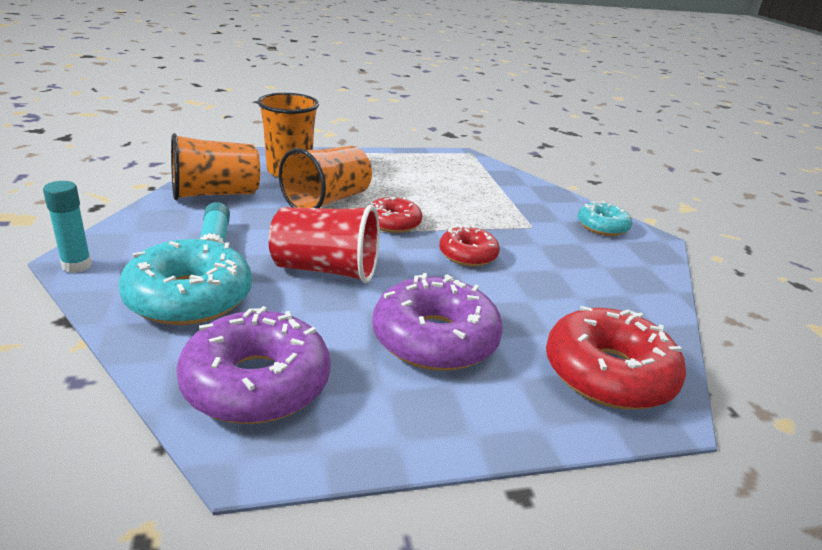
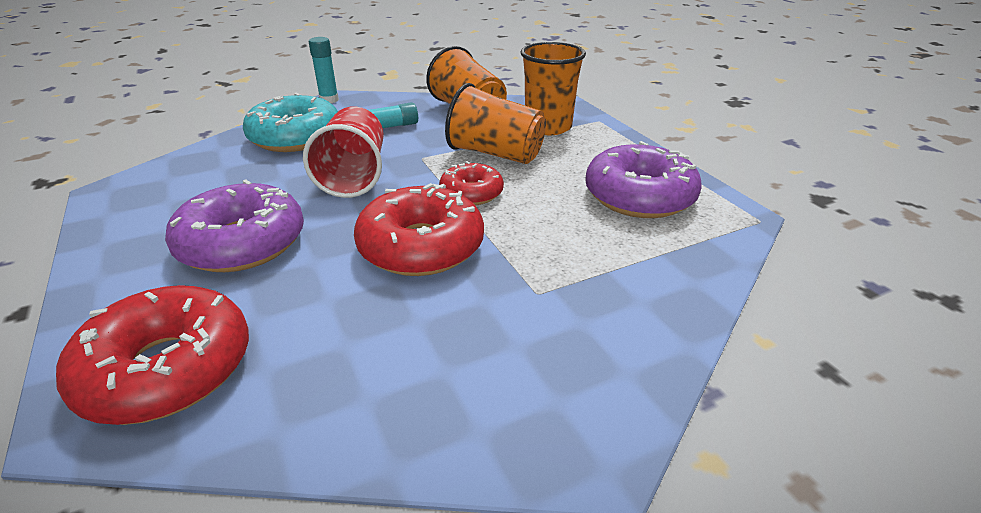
camera: 80 degrees right, 5 degrees up
(256, 383) = (187, 179): purple donut -> purple donut (639, 196)
(468, 255) = (421, 246): red donut -> red donut, size x1.72
(602, 227) = (598, 373): turquoise donut -> none

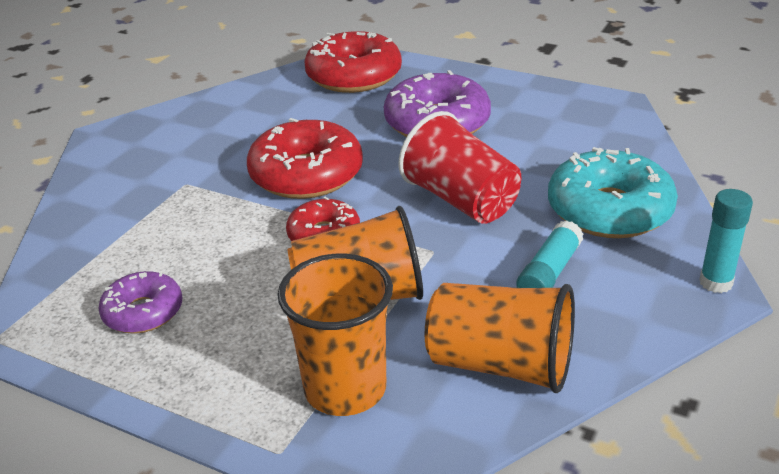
camera: 145 degrees right, 0 degrees up
(639, 196) = (143, 312): purple donut -> purple donut, size x0.58

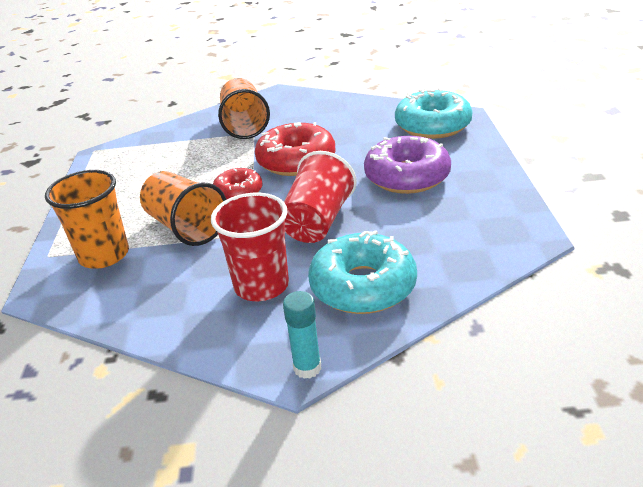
camera: 60 degrees right, 0 degrees up
(143, 312) = (134, 174): purple donut -> none
(354, 76) = (432, 125): red donut -> turquoise donut
(501, 365) = (152, 300): orange cup -> orange cup (244, 125)
(549, 272) = (261, 285): turquoise glue stick -> red cup

